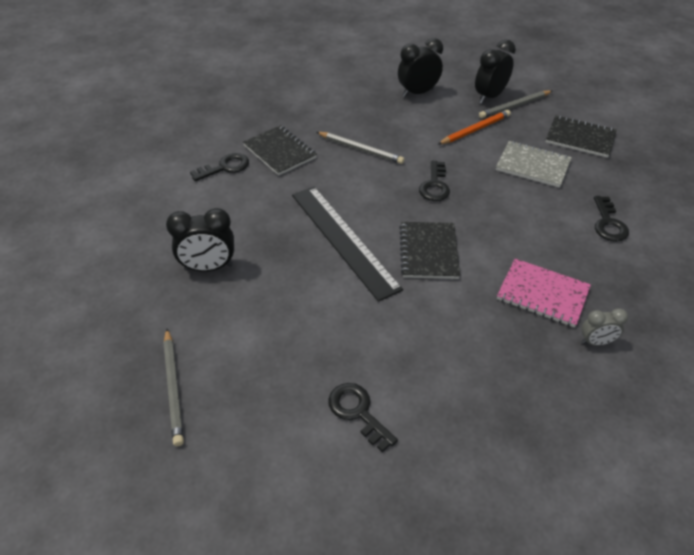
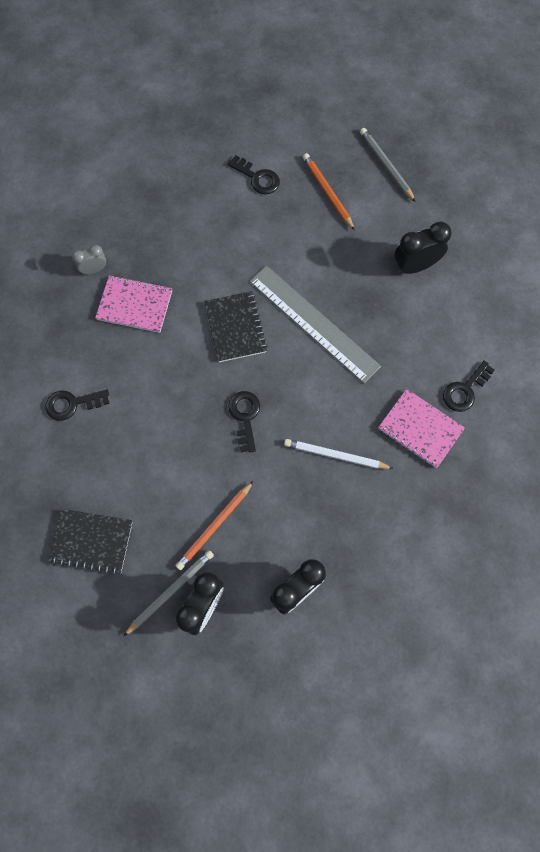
camera: 165 degrees right, 25 degrees up
(269, 370) = (328, 192): none -> orange pencil
(280, 152) = (420, 429): black notebook -> pink notebook
(343, 240) = (314, 323): black ruler -> grey ruler
(360, 149) = (336, 455): grey pencil -> white pencil
(533, 166) = (145, 475): grey notebook -> none
(608, 223) = (72, 404): black key -> black key turned 90 degrees counterclockwise

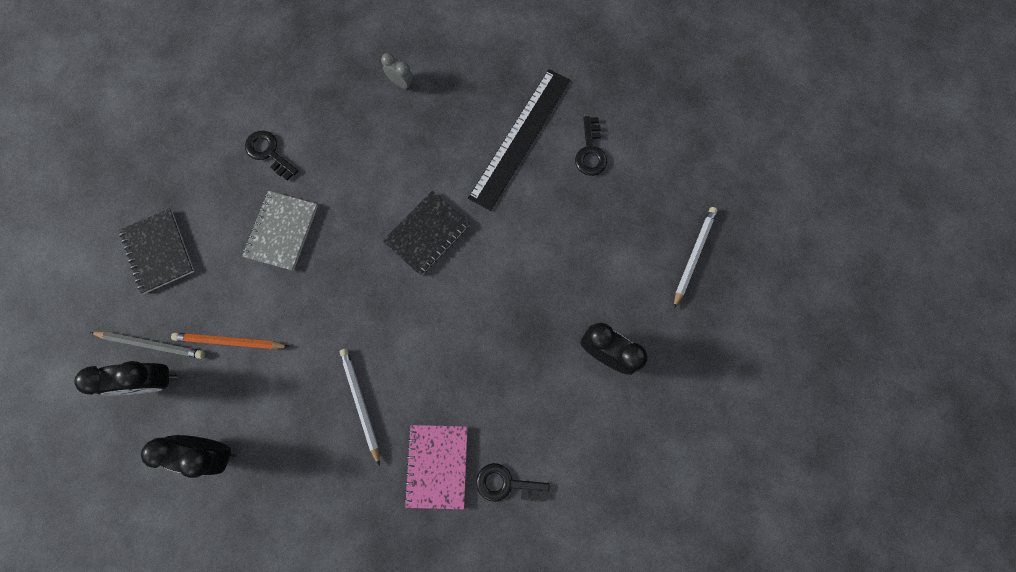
camera: 55 degrees right, 5 degrees up
(135, 305) = (391, 138): pink notebook -> none
(150, 433) = (282, 231): none -> grey notebook
(209, 216) = (520, 138): none -> black ruler
(245, 417) = (347, 299): black key -> none
(314, 323) = (478, 298): grey ruler -> none
(328, 192) = (623, 222): orange pencil -> none
(386, 166) = (693, 256): grey pencil -> white pencil

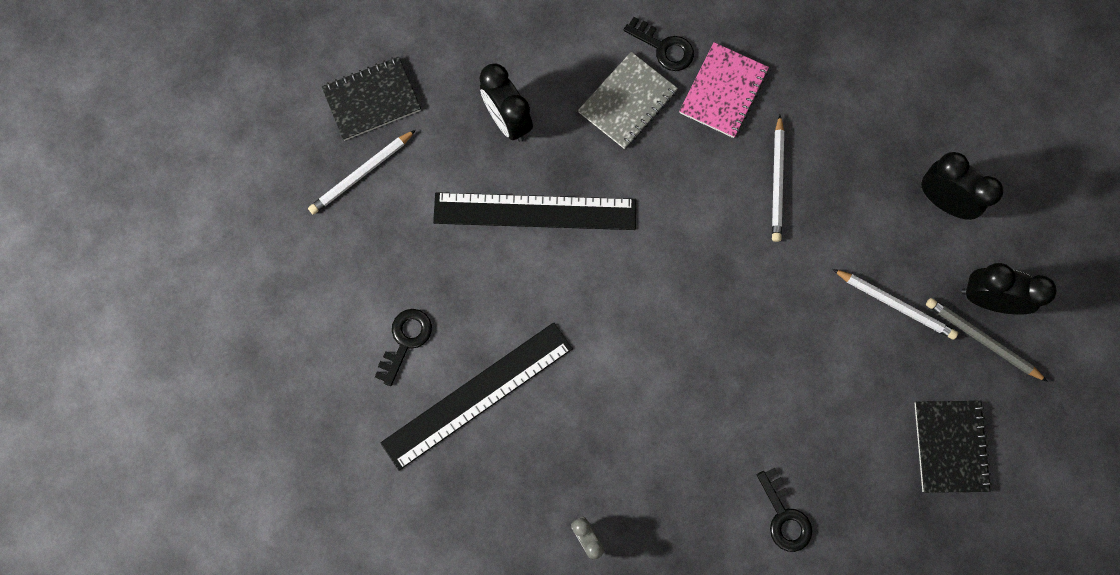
camera: 155 degrees left, 0 degrees up
(230, 341) = (895, 304): orange pencil -> white pencil
(282, 231) = (800, 406): grey notebook -> grey notebook (627, 102)
(427, 234) = (636, 328): black notebook -> black notebook (372, 100)
(545, 287) = (535, 211): none -> black ruler

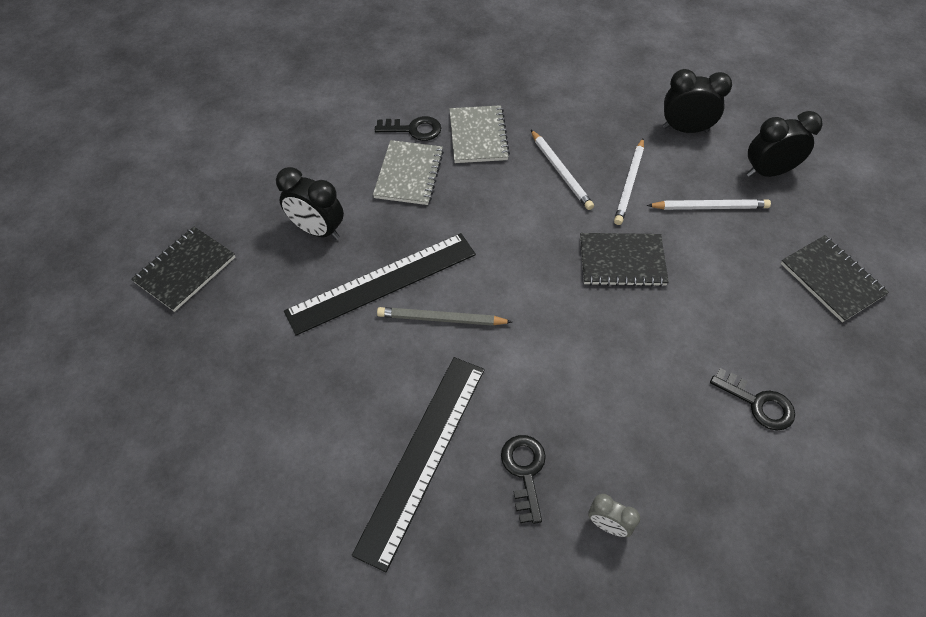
camera: 30 degrees left, 20 degrees down
(362, 173) = (205, 329): white pencil -> white pencil (629, 183)
(405, 340) = (324, 446): black key -> black key (524, 471)
(723, 91) = (478, 136): pink notebook -> grey notebook
(766, 314) = (622, 261): none -> black notebook
(982, 340) = (788, 198): grey pencil -> grey pencil (441, 319)

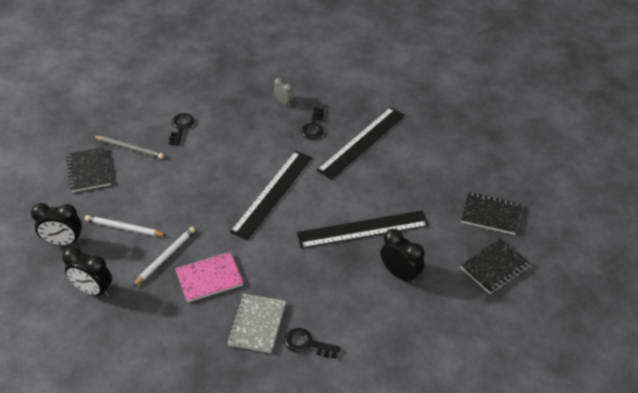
camera: 165 degrees left, 10 degrees down
(409, 174) = (323, 303): grey notebook -> none
(441, 319) = (331, 201): grey pencil -> grey pencil (129, 148)
(536, 309) = (272, 194): none -> black ruler
(560, 171) = (209, 278): white pencil -> pink notebook
(622, 261) = (205, 208): black notebook -> black notebook (491, 214)
(758, 403) = (181, 127): black key -> black key turned 45 degrees clockwise

